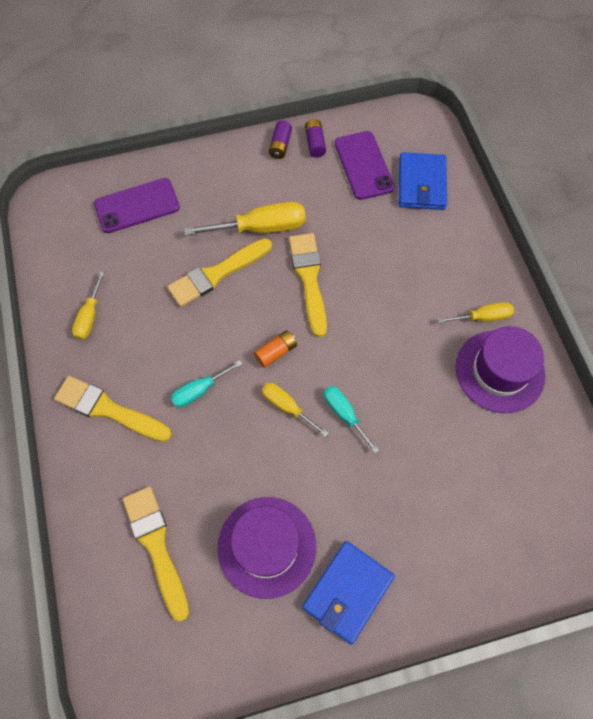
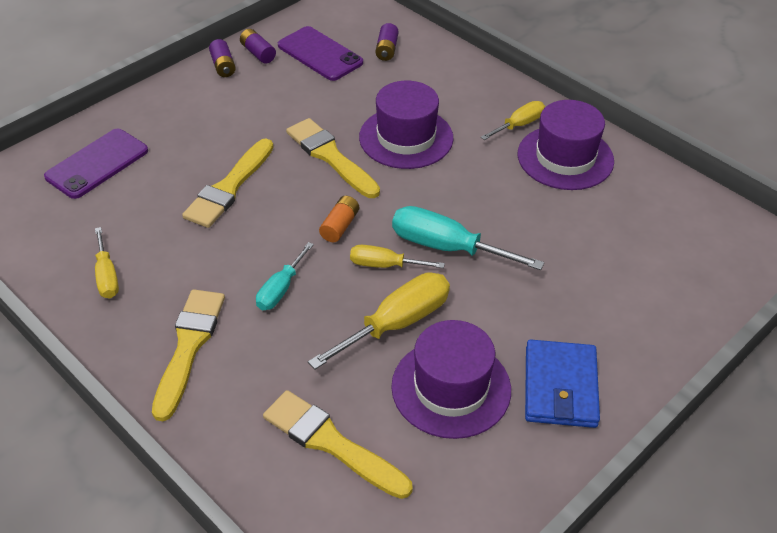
camera: 30 degrees left, 20 degrees down
(109, 410) = (188, 347): yellow brush -> yellow brush turned 105 degrees clockwise
(261, 228) = (250, 135): yellow screwdriver -> yellow screwdriver (397, 323)
(344, 414) = (447, 247): turquoise screwdriver -> turquoise screwdriver, size x1.68
(380, 287) = (406, 138): none -> purple hat
(421, 184) = (386, 49): blue wallet -> purple battery

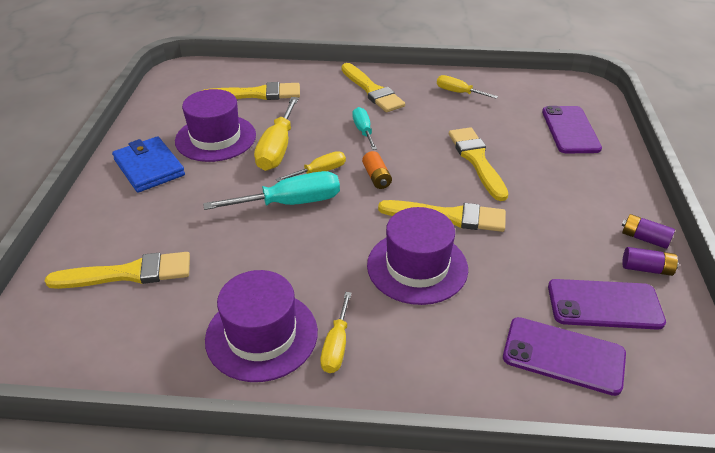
camera: 140 degrees right, 5 degrees down
(386, 49) = (563, 356): purple battery -> purple phone
(645, 262) = (127, 274): none -> yellow brush

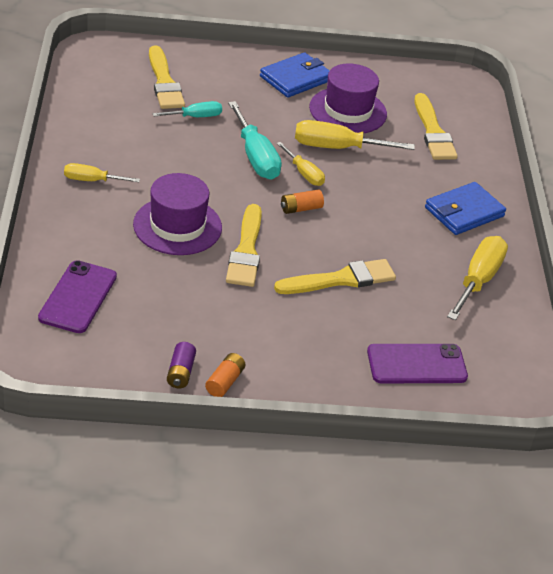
camera: 80 degrees right, 0 degrees up
(261, 335) = (103, 146): purple hat -> none
(363, 131) = (380, 203): turquoise screwdriver -> turquoise screwdriver (195, 117)
(372, 90) = (464, 212): yellow brush -> blue wallet
(458, 92) = (478, 280): yellow screwdriver -> yellow screwdriver, size x1.68
(604, 304) = (134, 333): purple phone -> none
(644, 238) = (225, 382): purple battery -> orange battery

